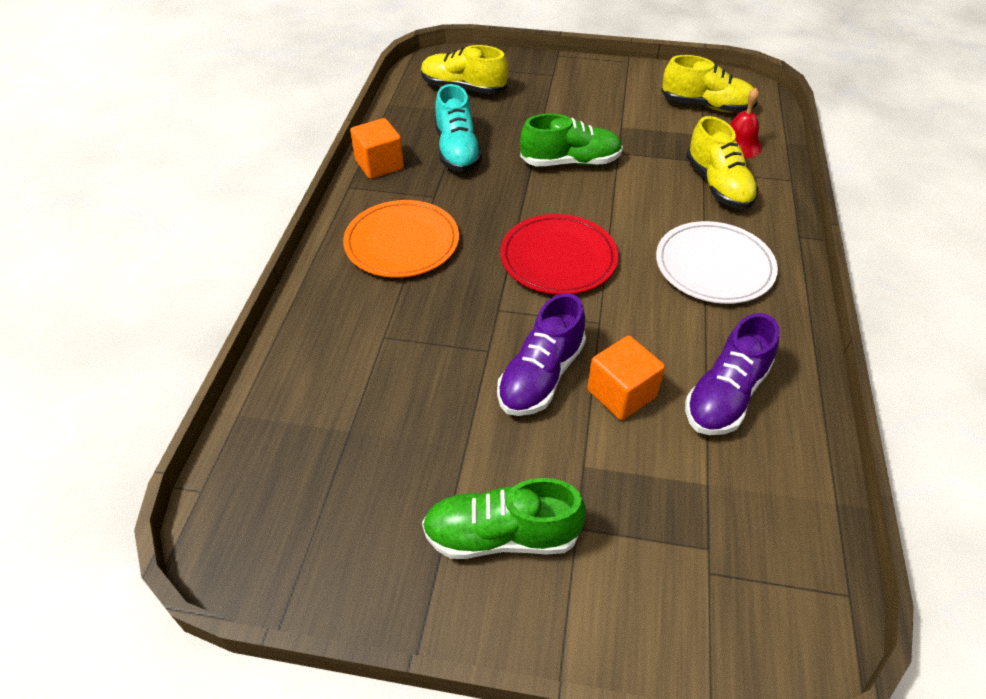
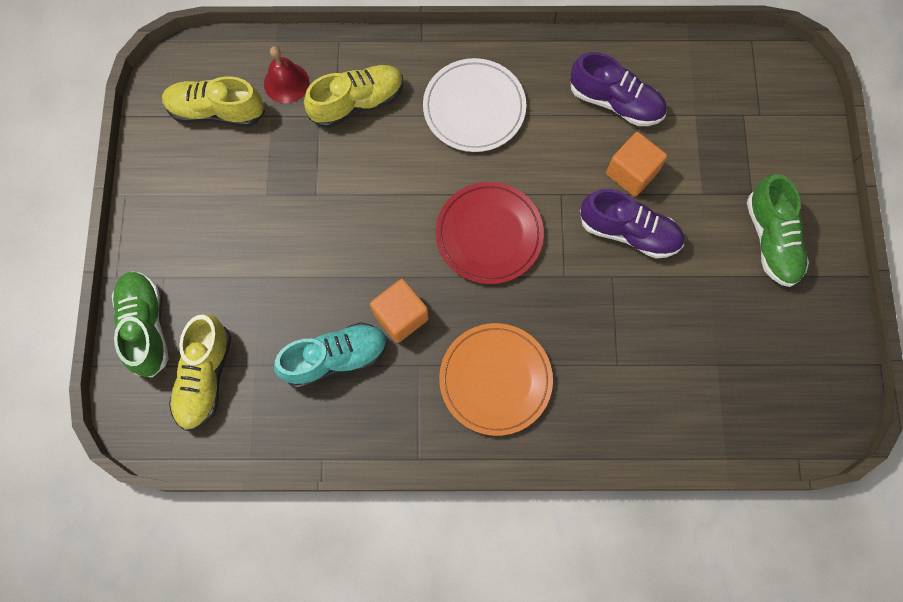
camera: 100 degrees left, 25 degrees up
(379, 165) = (374, 436): orange cube -> orange cube (400, 316)
(570, 162) = (339, 239): green shoe -> green shoe (146, 327)
(706, 106) = (216, 111): yellow shoe -> yellow shoe turned 90 degrees counterclockwise

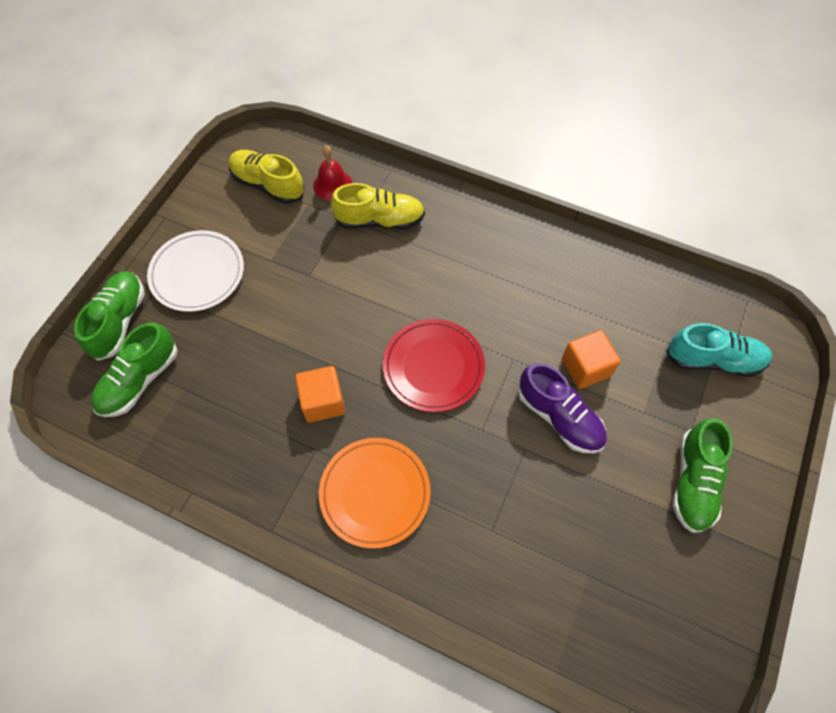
camera: 25 degrees right, 10 degrees down
(205, 377) = (140, 380): yellow shoe -> green shoe
(335, 358) = (250, 412): turquoise shoe -> turquoise shoe (713, 360)
(474, 108) = (473, 261): white plate -> white plate (197, 273)
(615, 102) = (598, 304): purple shoe -> none

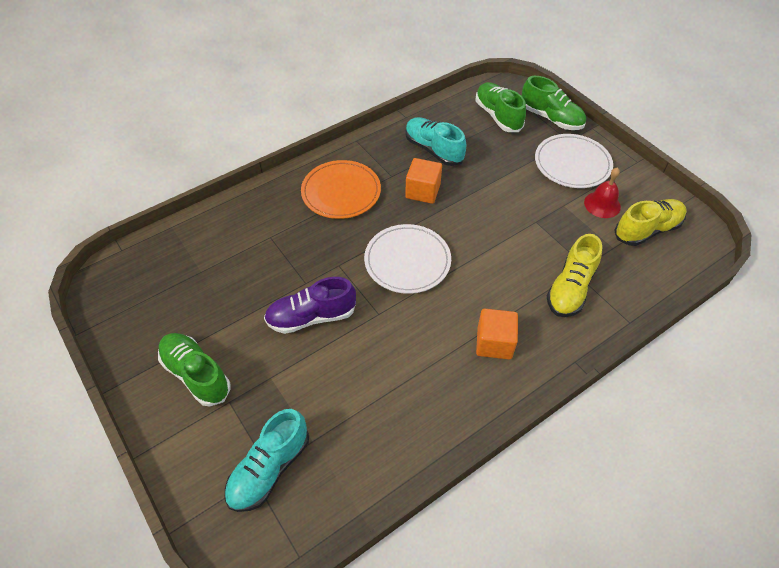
camera: 120 degrees right, 10 degrees down
(243, 425) = (433, 150): none -> turquoise shoe
(332, 185) = (628, 272): red bell -> red bell (602, 204)
(433, 367) = (407, 261): red plate -> white plate
(585, 368) = (336, 360): orange cube -> orange cube (494, 343)

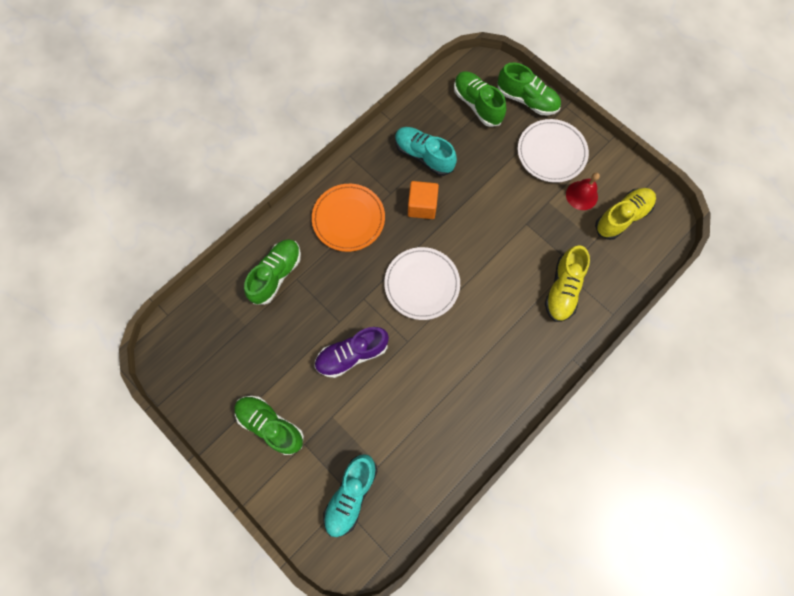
camera: 10 degrees left, 20 degrees up
(250, 230) = (276, 274): none -> green shoe
(494, 343) = (506, 353): orange cube -> none

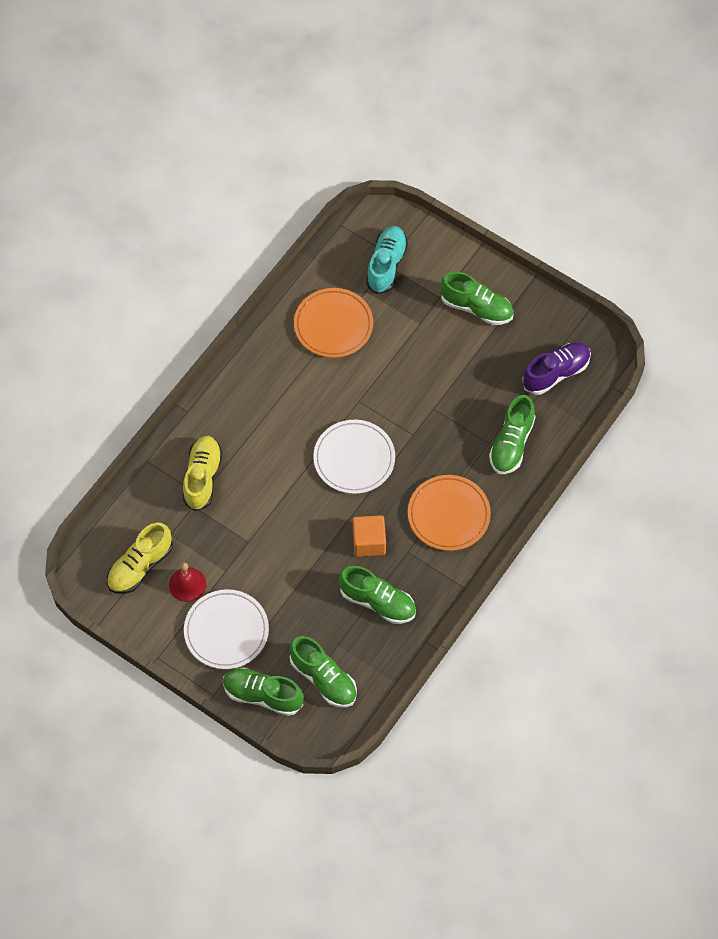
camera: 170 degrees right, 10 degrees down
(352, 354) = (413, 380): purple shoe -> purple shoe (556, 373)
(418, 430) = (333, 325): none -> orange plate
(423, 156) = (378, 602): turquoise shoe -> green shoe

